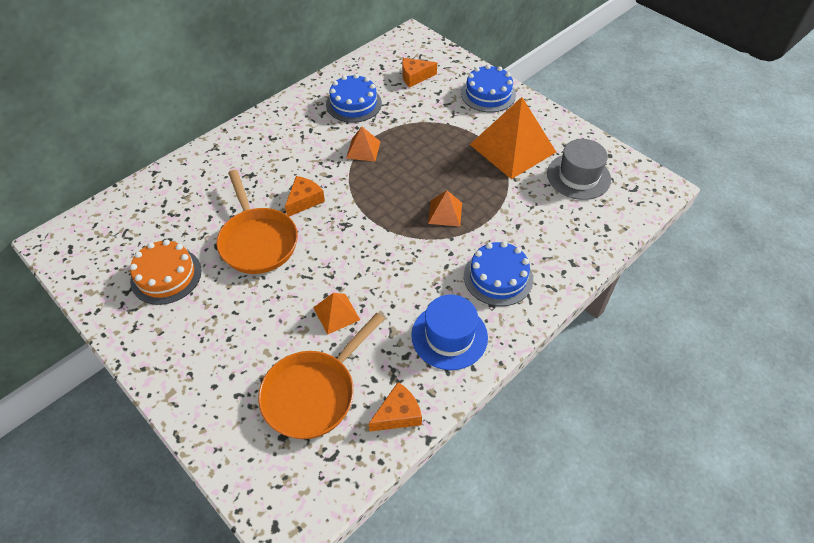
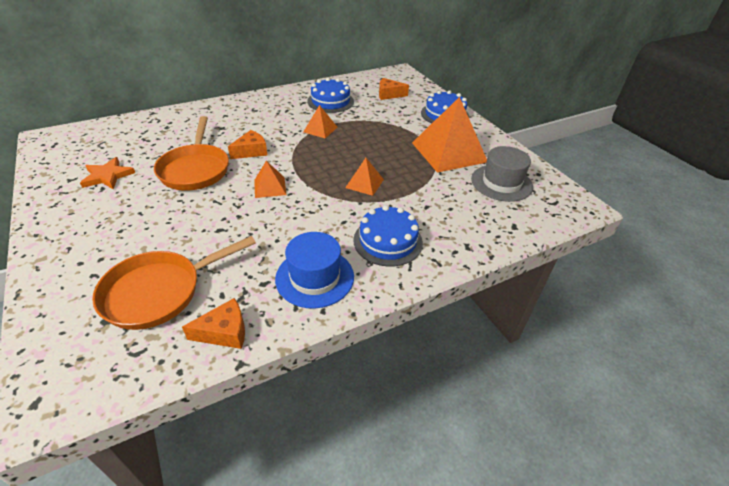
camera: 15 degrees right, 10 degrees down
(166, 275) = (107, 176): orange cake -> orange star
(336, 313) = (223, 234): orange pyramid -> orange pyramid (270, 187)

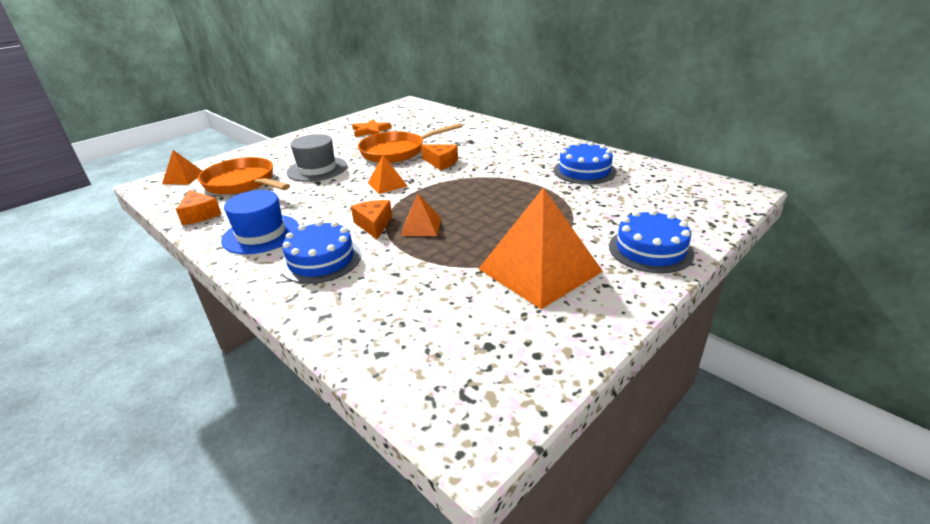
camera: 75 degrees right, 10 degrees down
(320, 129) = (513, 180): orange pyramid -> orange pyramid (183, 178)
(389, 94) = (654, 199): orange cheese -> orange cheese (374, 225)
(501, 183) = (489, 329): grey hat -> grey hat (317, 169)

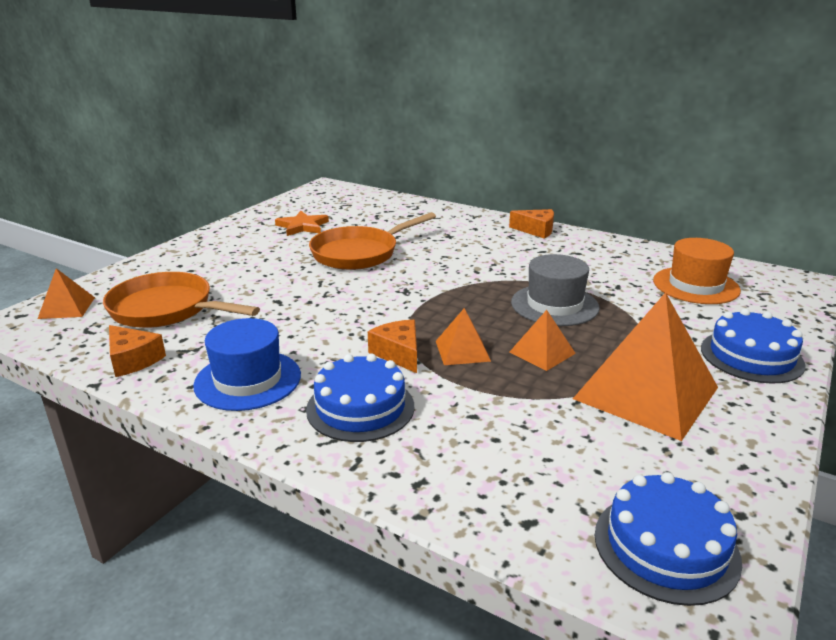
camera: 15 degrees left, 5 degrees down
(317, 169) = (264, 283): grey hat -> grey hat (554, 305)
(387, 184) = (377, 298): orange pyramid -> orange pyramid (542, 352)
(441, 162) = (428, 265): orange cheese -> orange cheese (536, 230)
(584, 171) = (612, 266): blue cake -> blue cake (666, 546)
(644, 190) = (695, 285): none -> orange hat

